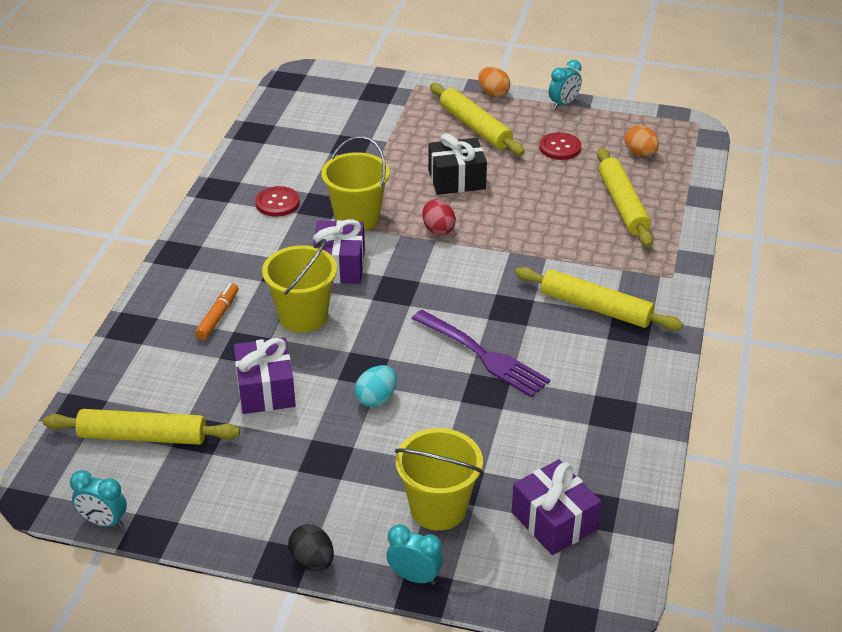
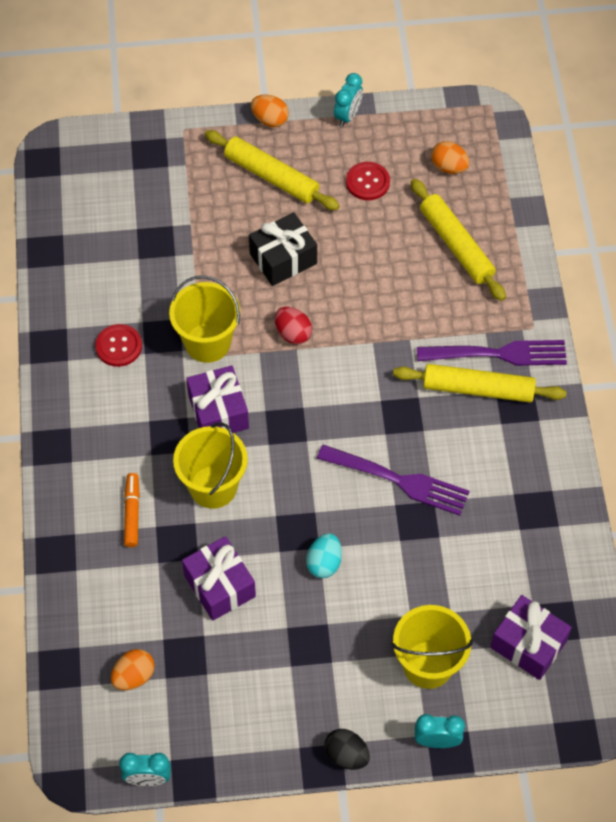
camera: 20 degrees left, 20 degrees up
(142, 436) = (134, 676): yellow rolling pin -> orange egg
(628, 287) = (498, 354): none -> purple fork

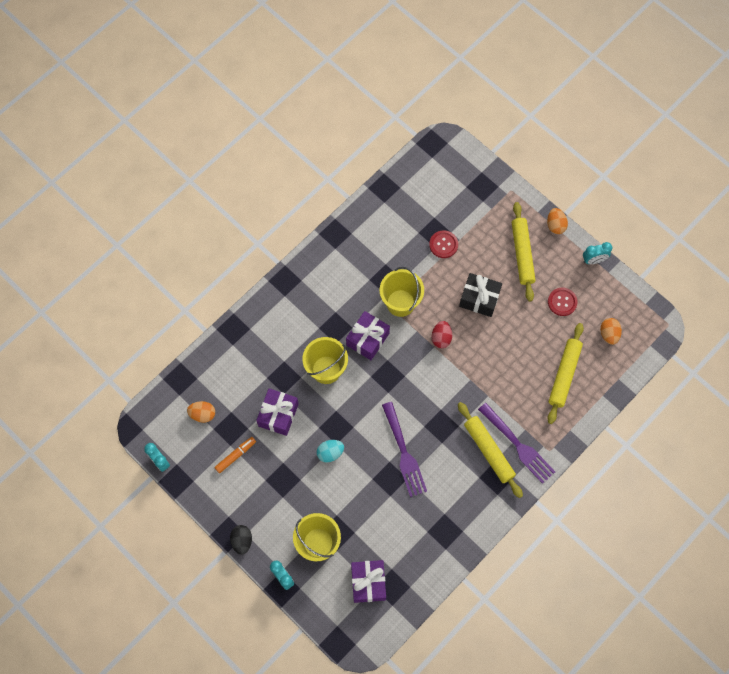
camera: 50 degrees right, 10 degrees up
(119, 346) = (362, 265): red button -> red button (443, 244)
(132, 513) = (281, 345): orange marker -> orange marker (235, 455)

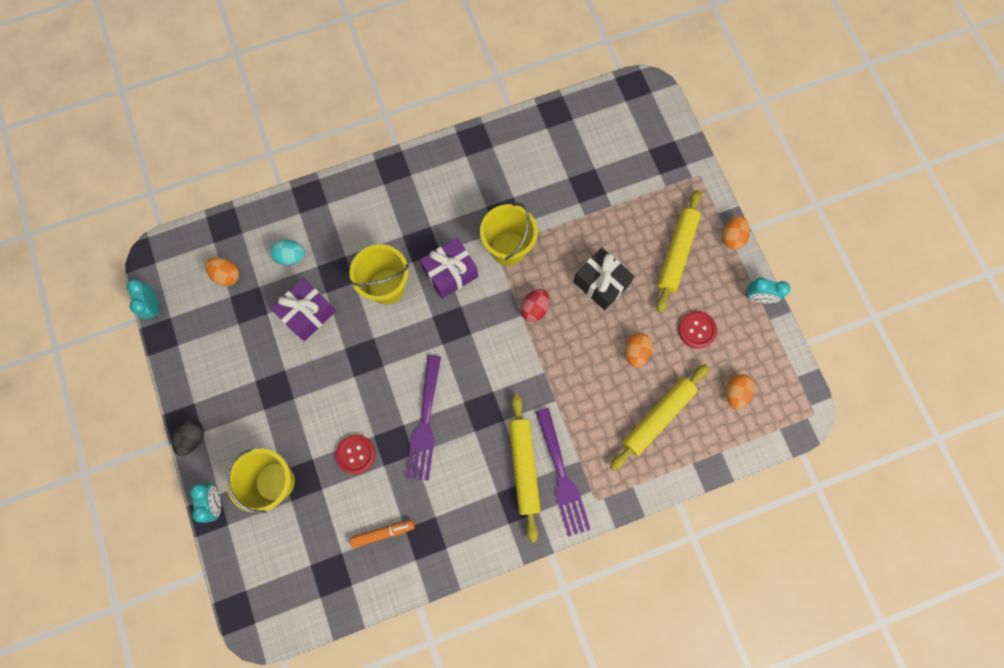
camera: 25 degrees right, 5 degrees up
(235, 455) = (237, 338): orange marker -> orange marker (383, 533)
(330, 453) = (342, 383): turquoise egg -> turquoise egg (291, 257)
(368, 583) = (307, 556): purple gift -> none
(443, 244) = (590, 203): red button -> red button (356, 454)
(527, 337) = (635, 352): none -> orange egg

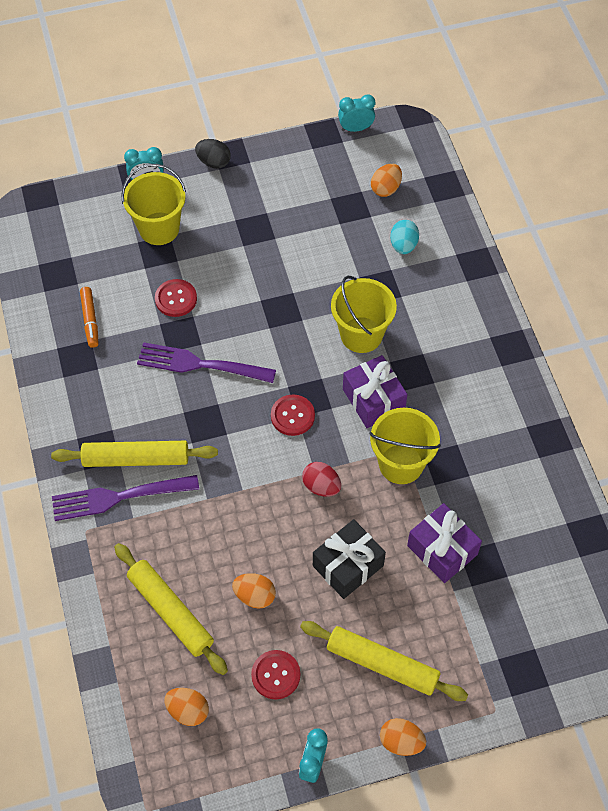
camera: 95 degrees right, 15 degrees down
(307, 313) = (336, 259): purple gift -> purple gift (442, 550)
(471, 337) = (292, 416): none -> red button

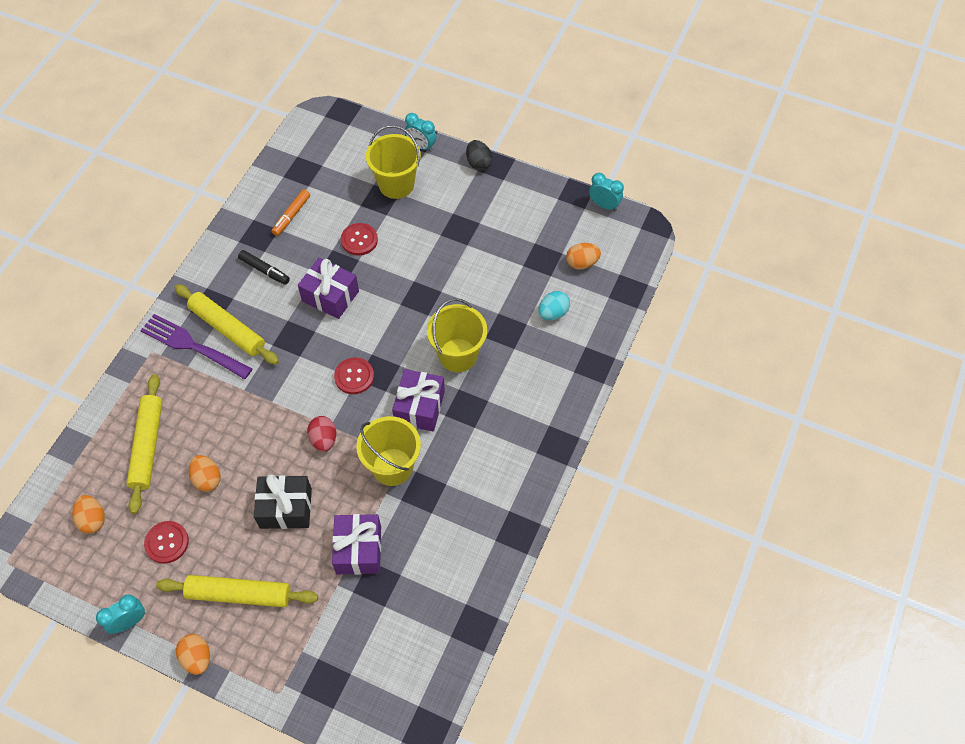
camera: 40 degrees right, 0 degrees up
(116, 385) = (264, 270): none -> black marker
(200, 364) = (330, 296): purple fork -> purple gift
(382, 664) = (239, 594): yellow rolling pin -> yellow rolling pin turned 60 degrees counterclockwise

